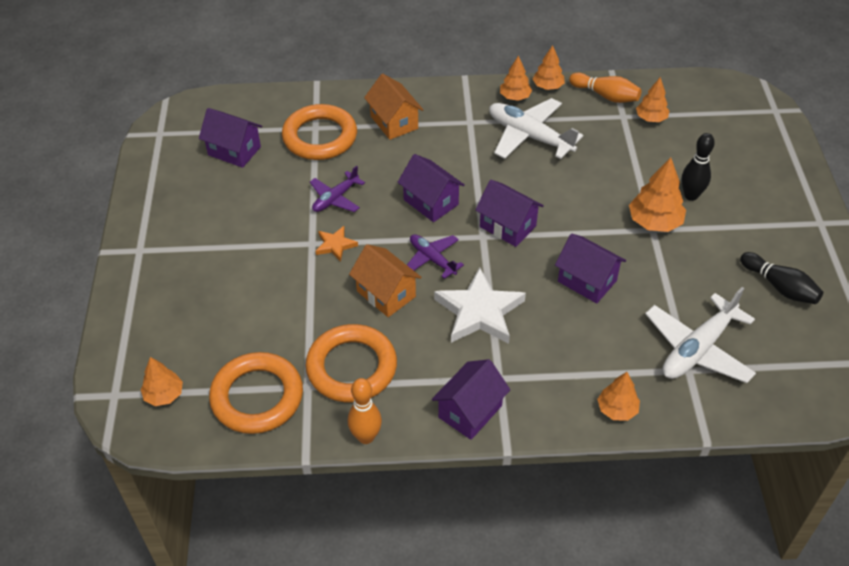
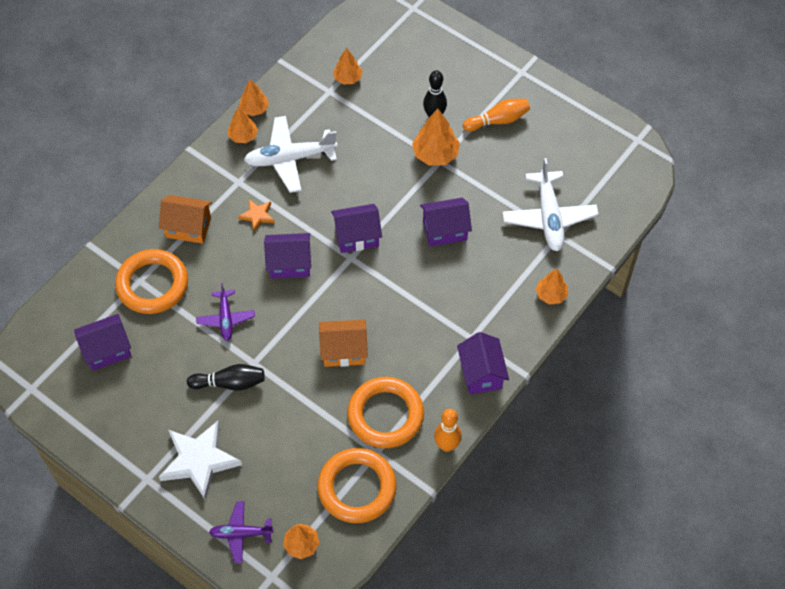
camera: 50 degrees left, 10 degrees up
(335, 245) = (270, 350): orange star -> orange star (257, 215)
(432, 259) = (341, 302): purple plane -> purple plane (241, 534)
(479, 312) = (411, 309): white star -> white star (199, 461)
(606, 96) = (300, 84): orange bowling pin -> orange bowling pin (498, 121)
(779, 287) = (546, 136): black bowling pin -> black bowling pin (230, 383)

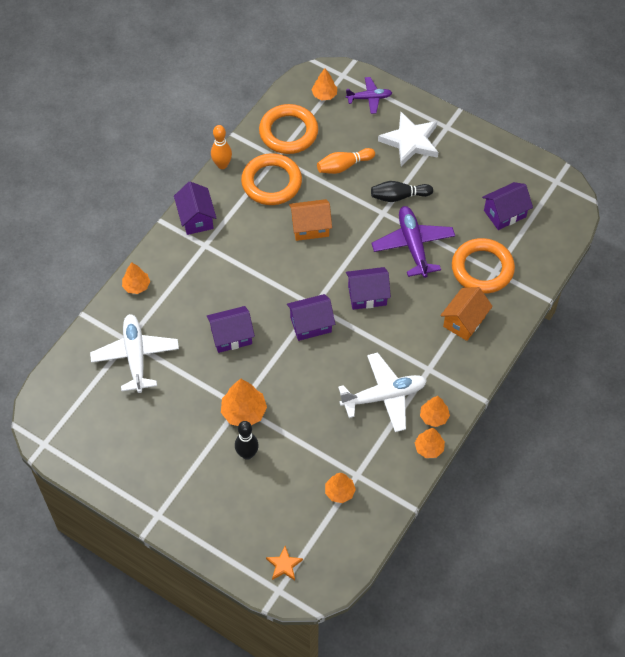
camera: 175 degrees right, 0 degrees up
(188, 227) = (464, 321): orange house -> orange house turned 60 degrees counterclockwise
(226, 318) = (413, 245): purple plane -> purple plane, size x1.70
(257, 215) = (404, 337): orange star -> orange star (284, 565)
(498, 121) = (183, 454): orange bowling pin -> orange bowling pin (344, 166)

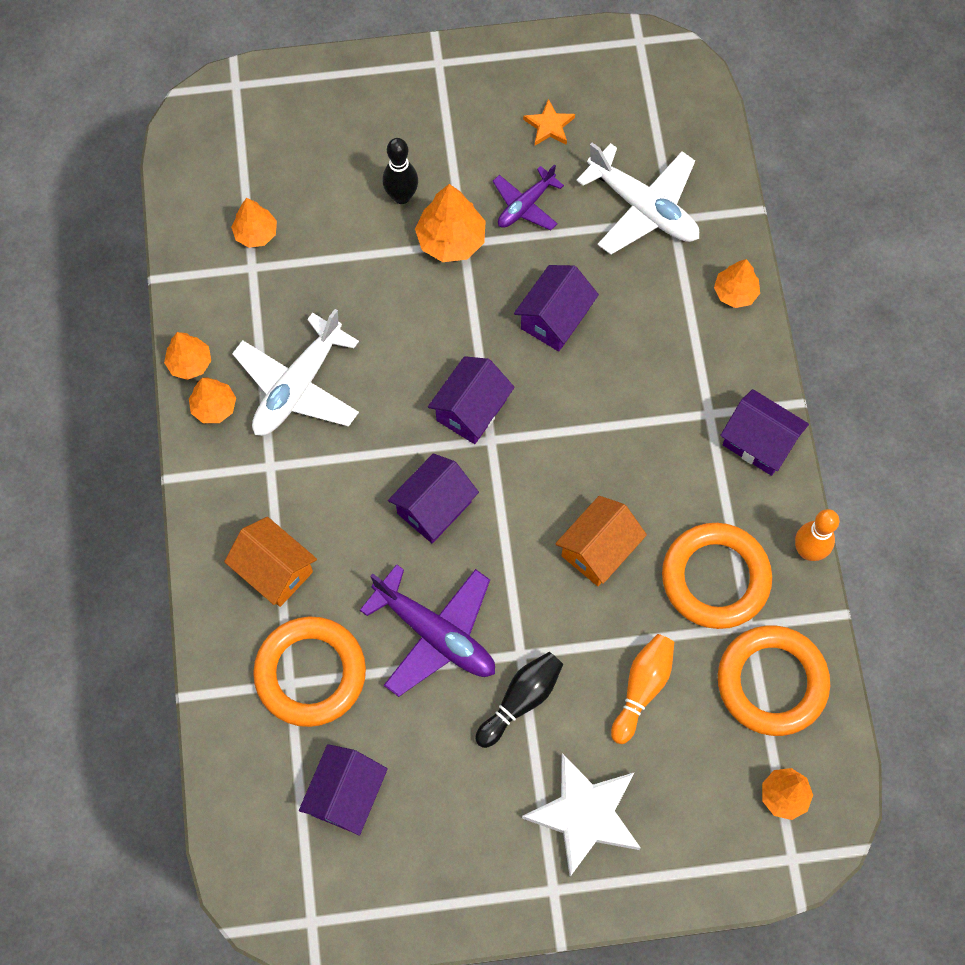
camera: 140 degrees right, 10 degrees up
(284, 565) = (251, 113): orange star -> orange star (549, 126)
(369, 98) = (714, 847): purple plane -> purple plane (525, 205)
(464, 321) = (275, 570): orange house -> orange house turned 45 degrees counterclockwise

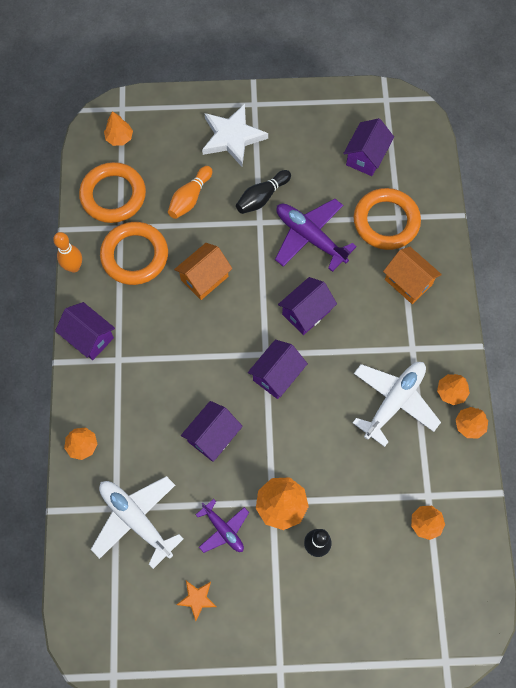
camera: 175 degrees left, 0 degrees up
(525, 205) = (223, 529): purple plane -> purple plane turned 90 degrees clockwise

